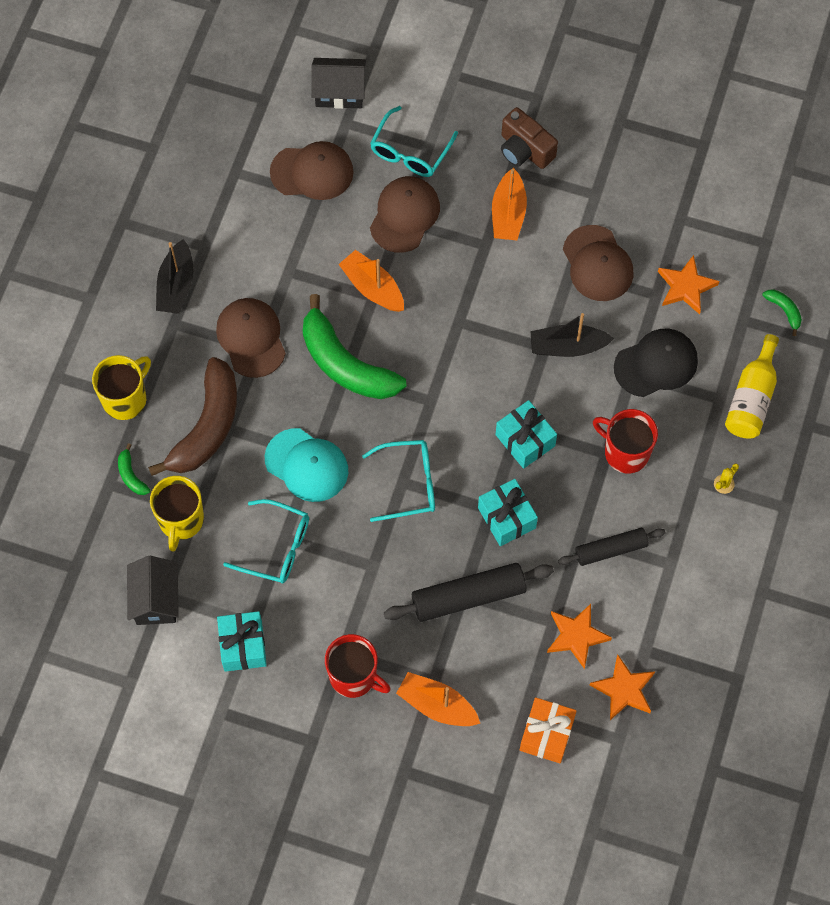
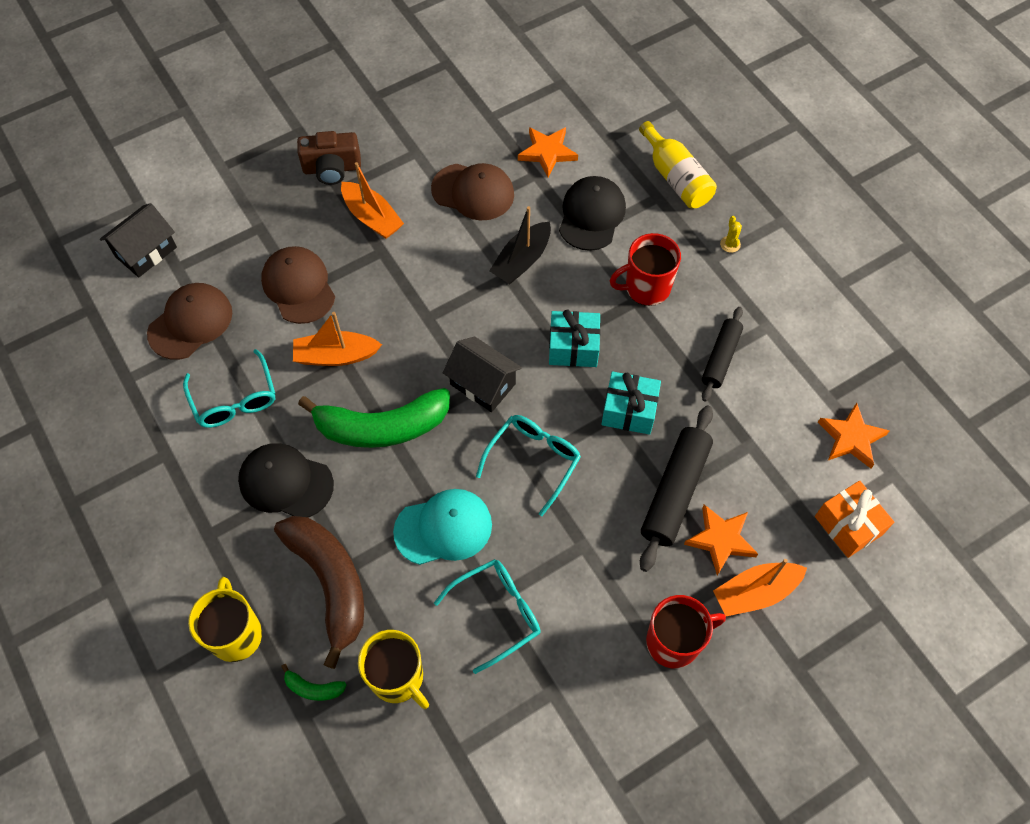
camera: 50 degrees left, 5 degrees down
(155, 599) = (454, 763): black house -> black house (483, 384)
(176, 285) = (176, 505): black boat -> none
(243, 646) = (566, 718): turquoise gift -> none
(251, 338) = (285, 482): brown cap -> black cap
(410, 151) = (250, 242): turquoise glasses -> turquoise glasses (234, 399)
(576, 636) = (776, 437): orange star -> orange star (721, 539)
(784, 311) = (624, 110): green banana -> none

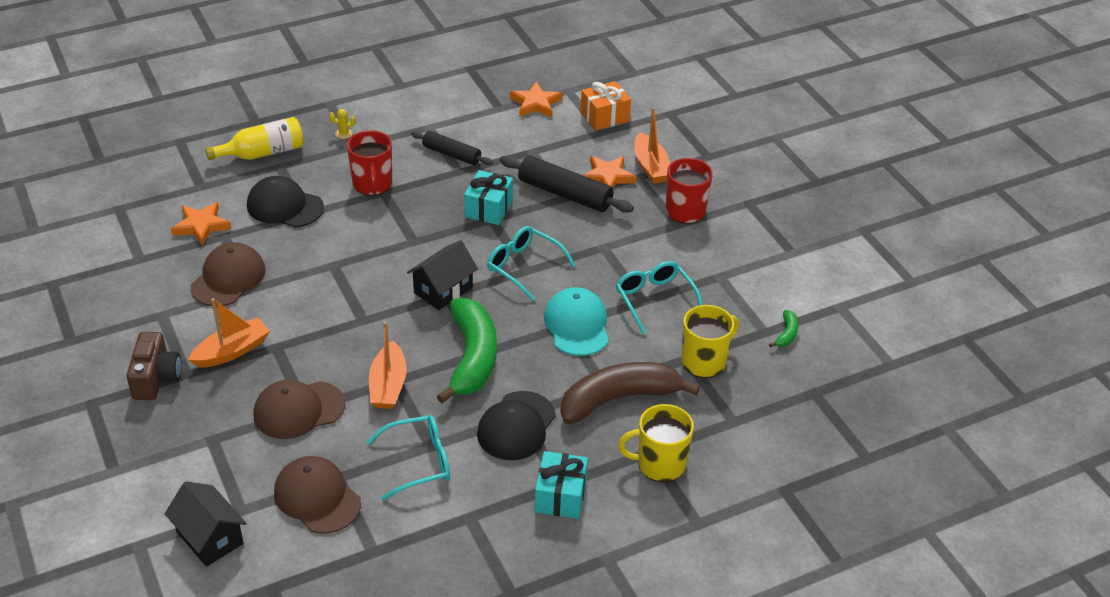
camera: 85 degrees left, 20 degrees down
(313, 688) = (710, 413): green banana -> green banana (786, 334)
(522, 261) = (319, 254): black boat -> none
(573, 347) = (420, 232): turquoise gift -> turquoise gift (560, 496)

